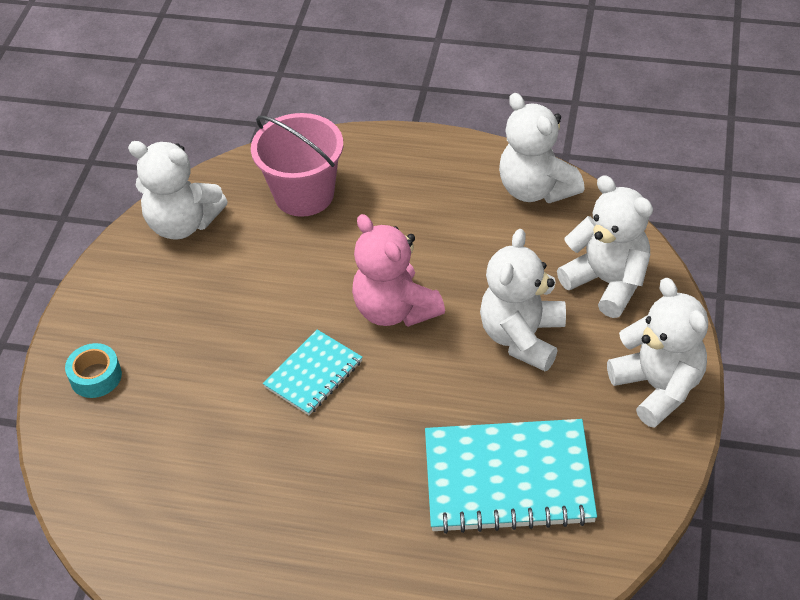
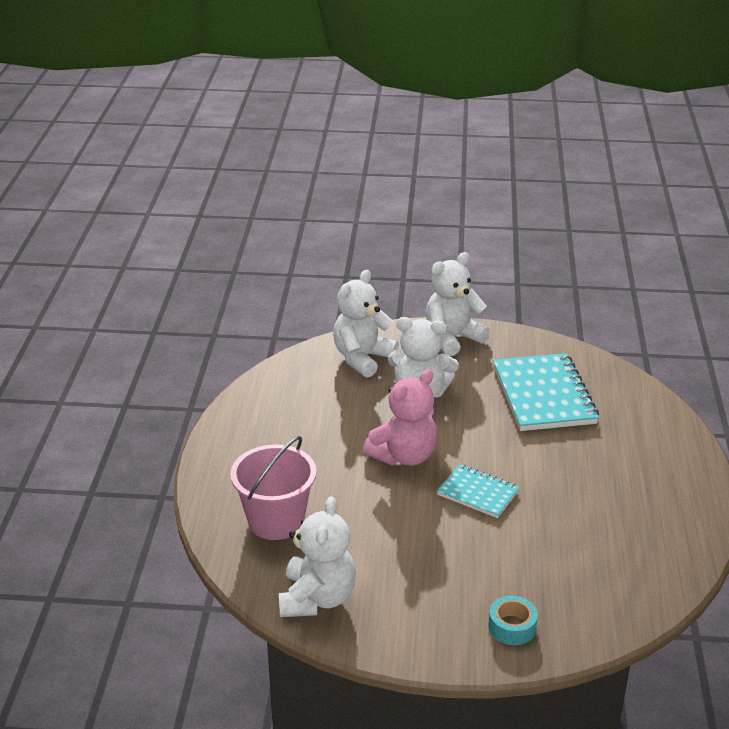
camera: 100 degrees left, 15 degrees down
(536, 189) = (267, 392): white teddy bear -> none

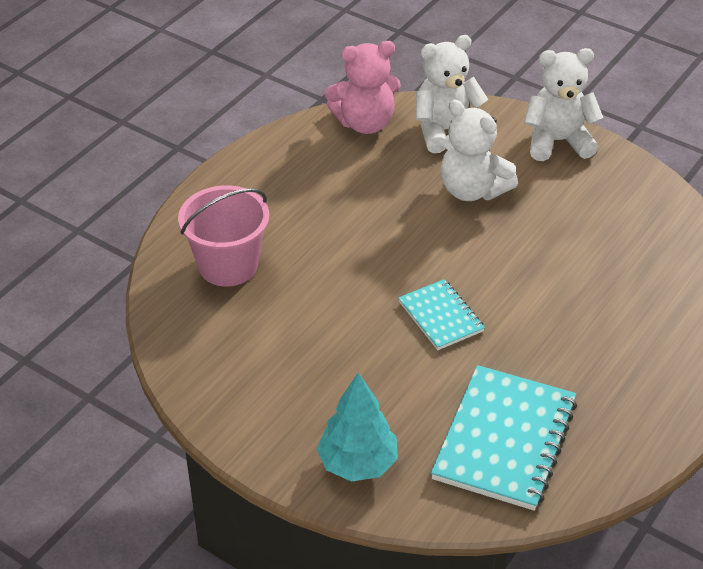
camera: 30 degrees right, 10 degrees up
(317, 598) = (203, 356): white teddy bear -> none
(404, 456) = (400, 249): pink teddy bear -> pink teddy bear (365, 123)
(512, 627) = (357, 464): turquoise tape -> turquoise tree
(543, 395) = (601, 240): turquoise notebook -> turquoise notebook (504, 440)

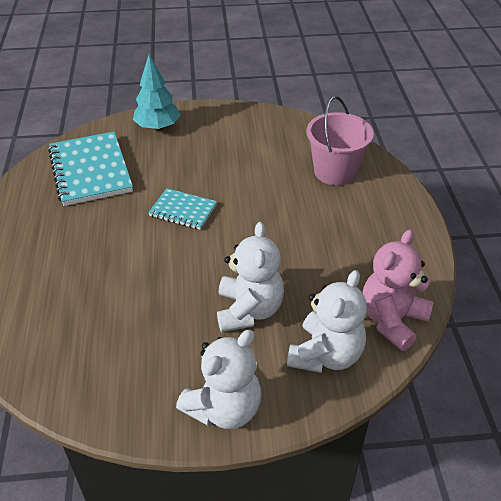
camera: 140 degrees right, 0 degrees up
(472, 190) = (249, 310): white teddy bear -> white teddy bear turned 90 degrees clockwise

